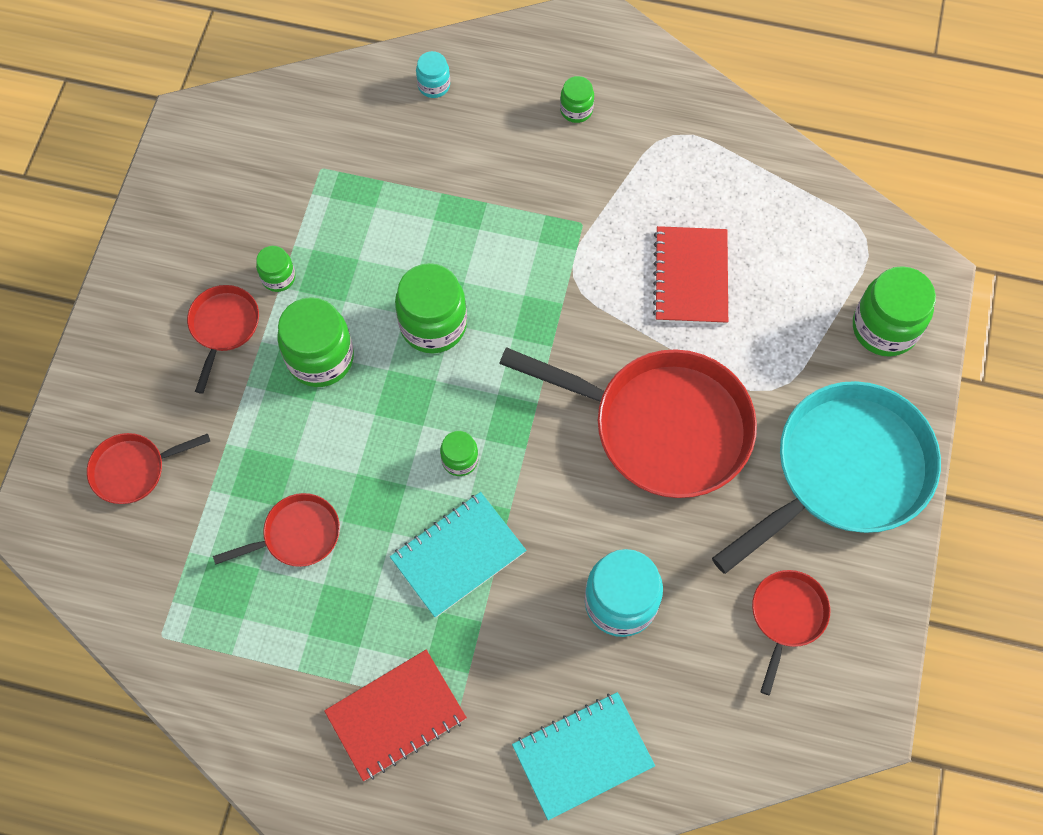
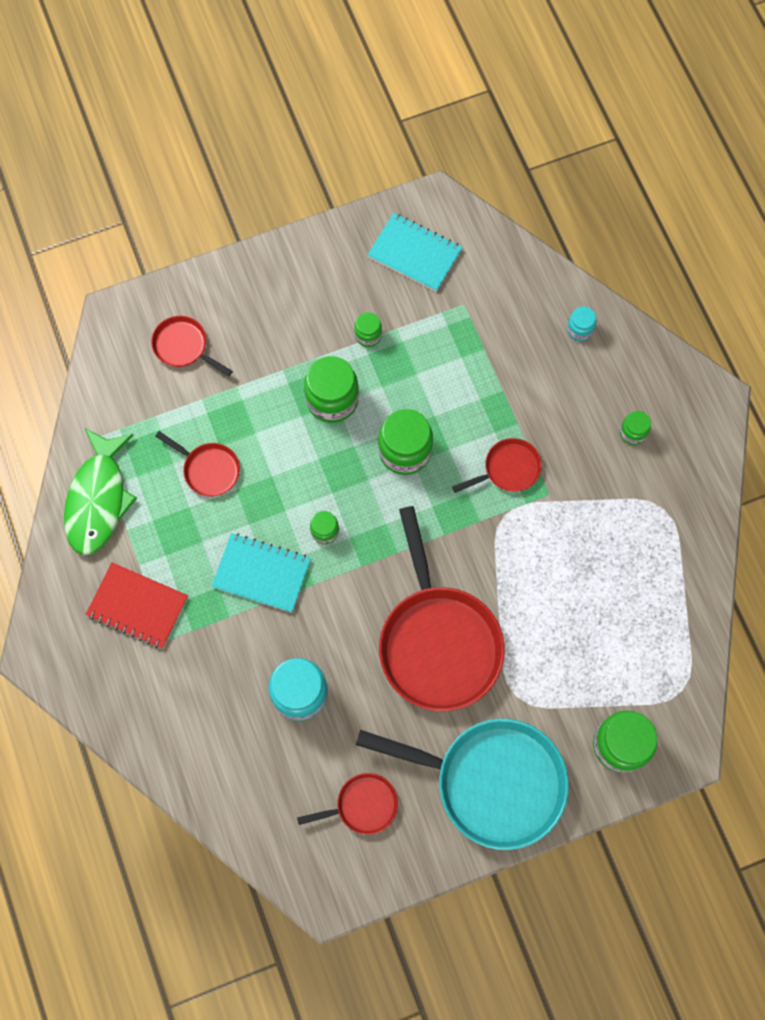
camera: 55 degrees right, 5 degrees up
(224, 327) = (311, 328): red pan -> red pan (508, 469)
(236, 679) = (98, 499): none -> green fish
(582, 756) = (186, 734): turquoise notebook -> turquoise notebook (414, 254)
(691, 277) = (561, 591): red notebook -> none

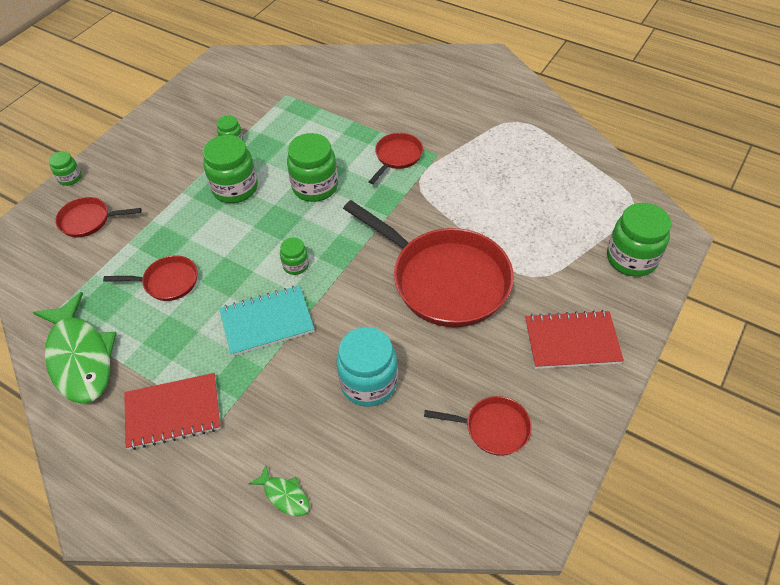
camera: 35 degrees left, 20 degrees down
(172, 739) = (284, 495): none -> green fish
(362, 805) = (493, 428): red pan -> red pan turned 60 degrees clockwise
(414, 254) = (229, 88): turquoise notebook -> none
(491, 782) = (572, 341): turquoise pan -> red notebook
(579, 330) = (374, 69): turquoise jar -> none
(632, 432) = (458, 97): green jar -> green jar (70, 178)

